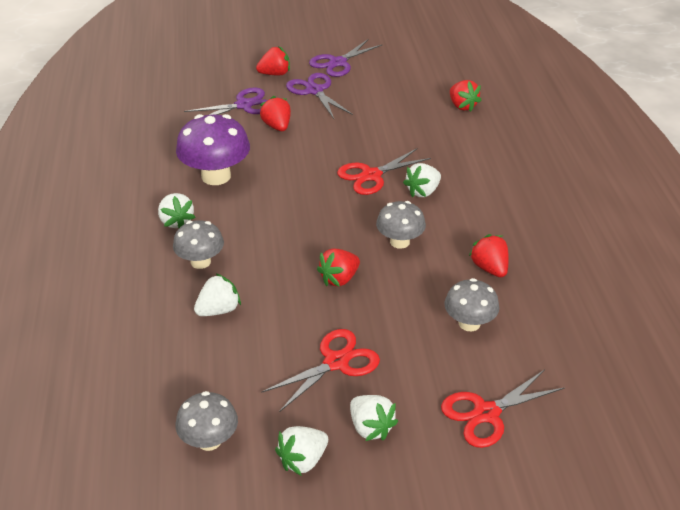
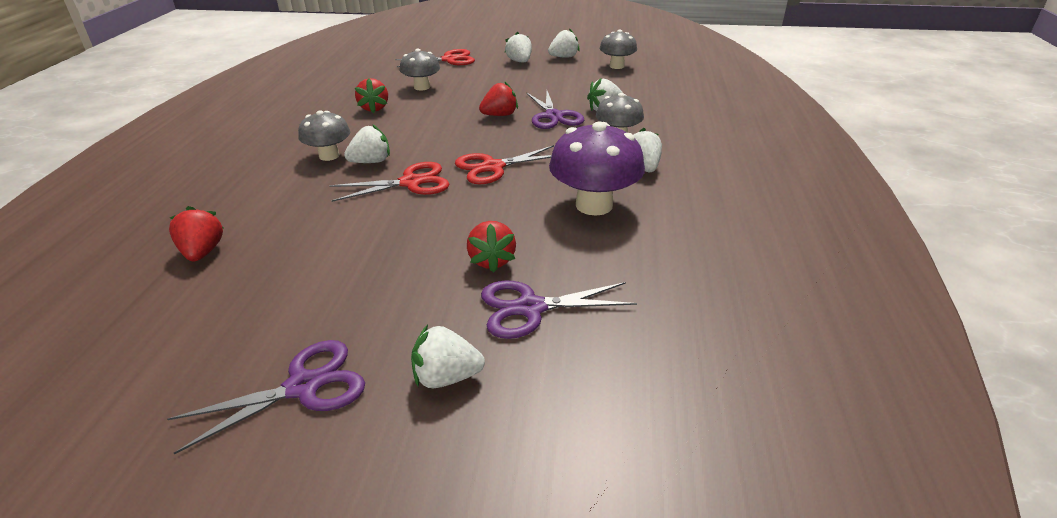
camera: 165 degrees left, 5 degrees down
(275, 74) = (446, 377): red strawberry -> white strawberry
(314, 91) = (396, 319): purple scissors -> purple scissors (553, 116)
(336, 362) = (526, 82): red scissors -> red scissors (493, 167)
(399, 242) = (430, 130): grey mushroom -> grey mushroom (329, 156)

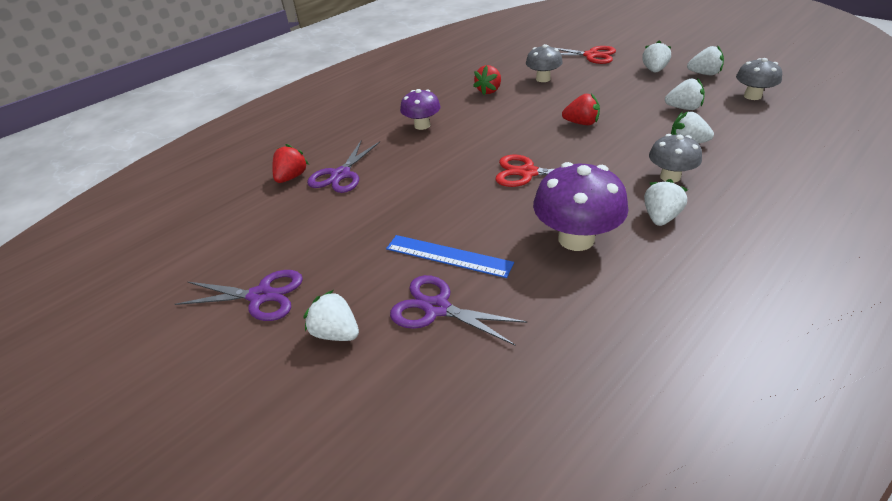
camera: 40 degrees right, 5 degrees up
(329, 156) = (422, 125): grey mushroom -> purple mushroom
(371, 162) = (444, 139): white strawberry -> white strawberry (683, 108)
(411, 183) = (455, 167): red scissors -> none
(491, 260) = (448, 256): red strawberry -> blue ruler
(553, 116) = (629, 137): purple scissors -> purple scissors (341, 175)

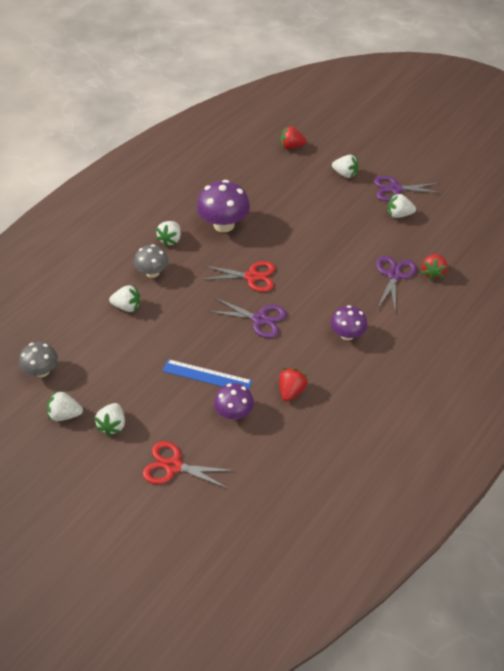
camera: 170 degrees right, 10 degrees up
(437, 308) = (298, 186): purple scissors -> purple scissors (259, 319)
(448, 256) = (298, 213): blue ruler -> blue ruler (207, 376)
(543, 79) = (234, 412): grey mushroom -> purple mushroom
(581, 123) = (204, 334): red strawberry -> red strawberry (291, 146)
(683, 108) = (111, 353): white strawberry -> white strawberry (399, 214)

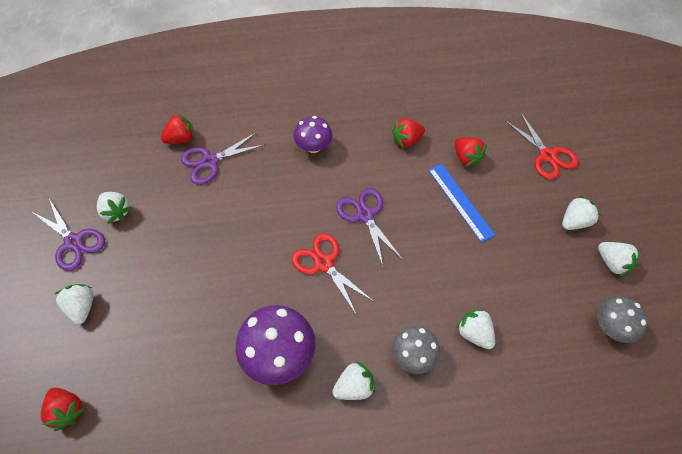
camera: 135 degrees left, 10 degrees up
(234, 412) = (466, 158): purple mushroom -> red strawberry

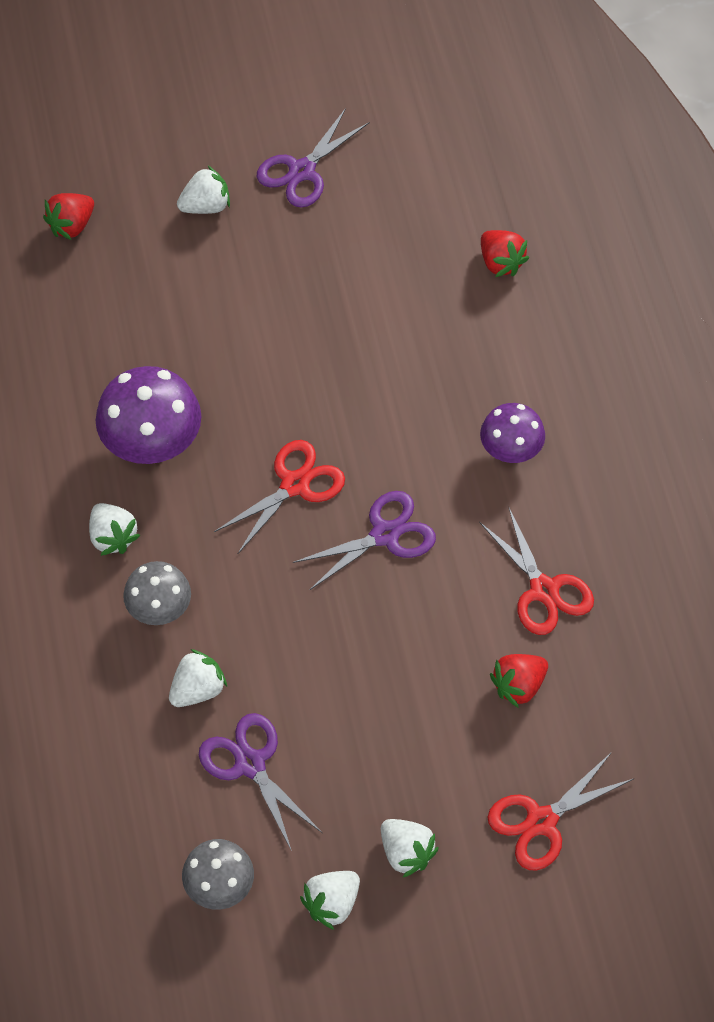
camera: 85 degrees right, 0 degrees up
(116, 212) = (356, 209): white strawberry -> none
(210, 161) = (461, 310): purple scissors -> purple scissors (250, 764)
(406, 140) = (544, 590): red strawberry -> red scissors
(460, 201) = (426, 674): blue ruler -> none

